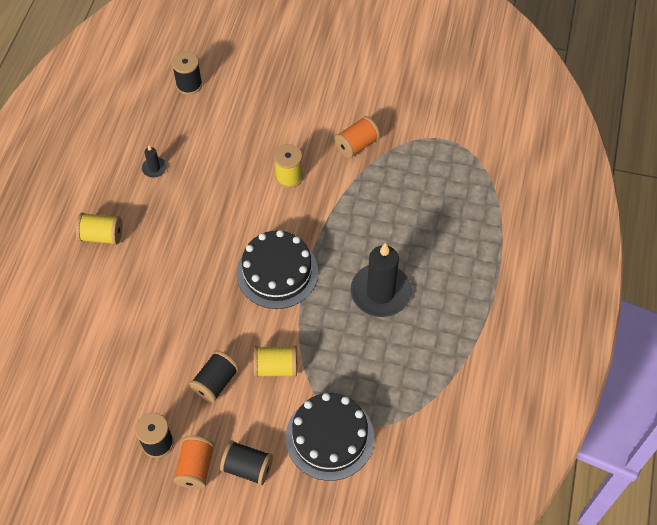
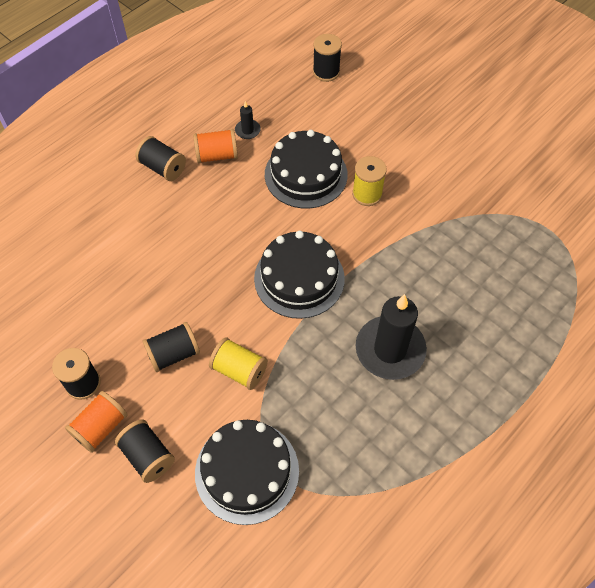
camera: 30 degrees right, 0 degrees up
(102, 236) = (163, 168): yellow spool -> black spool
(228, 184) = (306, 174): none -> black cake
(356, 145) = (453, 194): orange spool -> orange spool (217, 155)

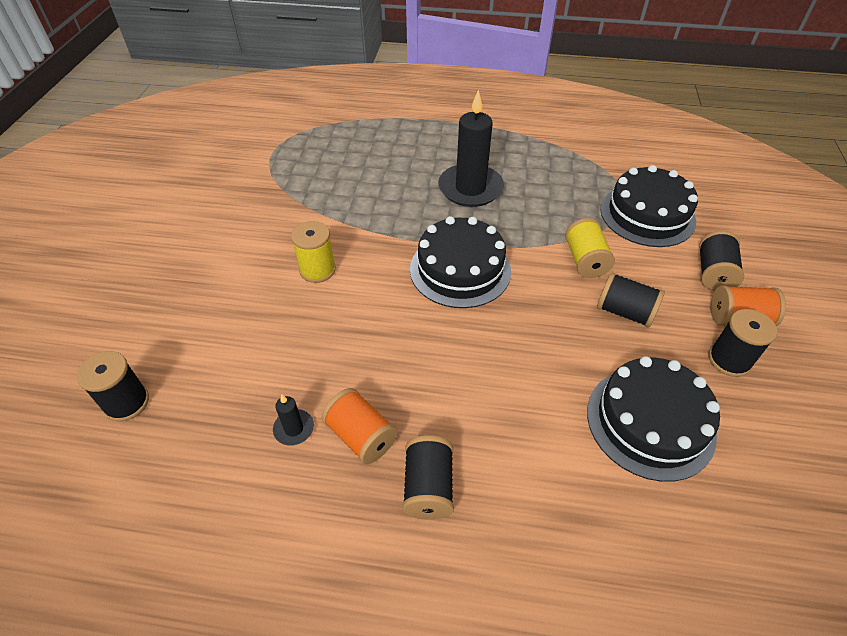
camera: 125 degrees left, 10 degrees down
(306, 174) = (327, 330): black cake -> black cake (650, 422)

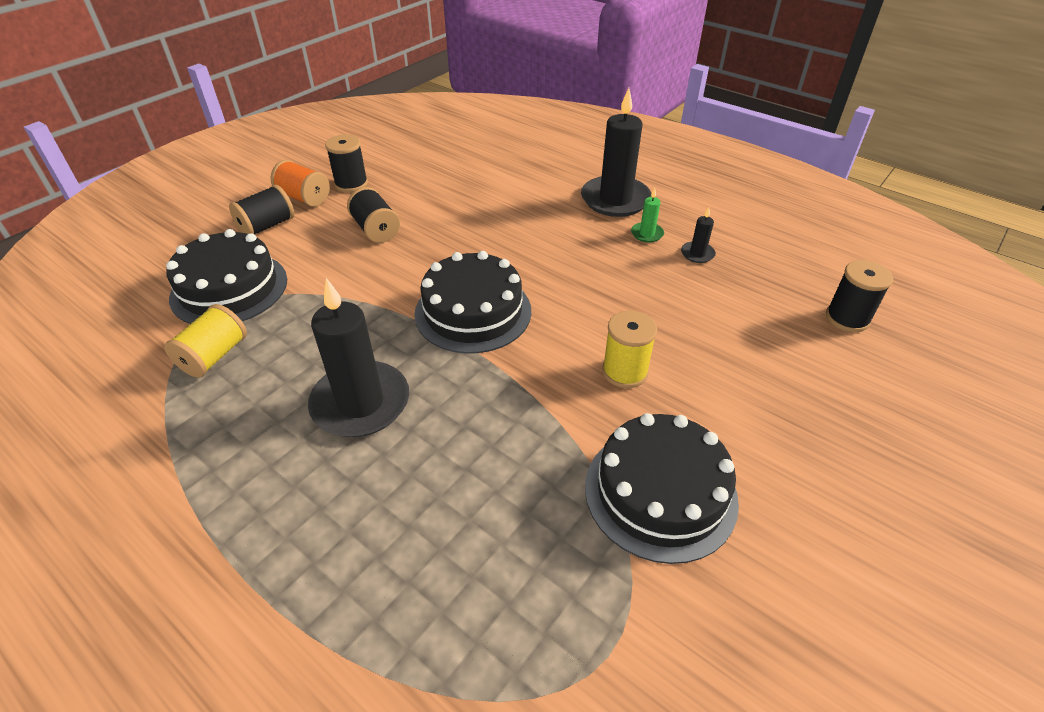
camera: 150 degrees left, 5 degrees down
(361, 436) = (647, 234): orange spool -> green candle
(428, 487) = (615, 200): black spool -> black candle
(585, 261) = (350, 274): yellow spool -> yellow spool (214, 356)
(650, 422) = (446, 179): black cake -> black cake (660, 492)

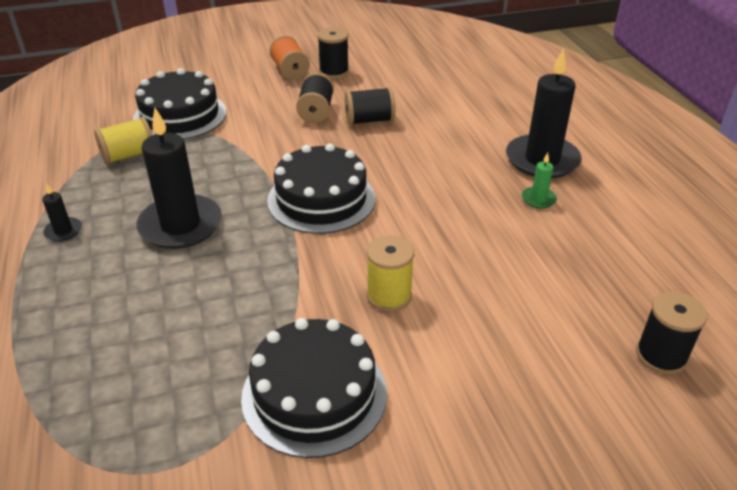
camera: 35 degrees right, 5 degrees down
(267, 226) = (245, 82): black spool -> black spool (369, 120)
(697, 254) = (568, 235): black candle -> black candle (63, 231)

